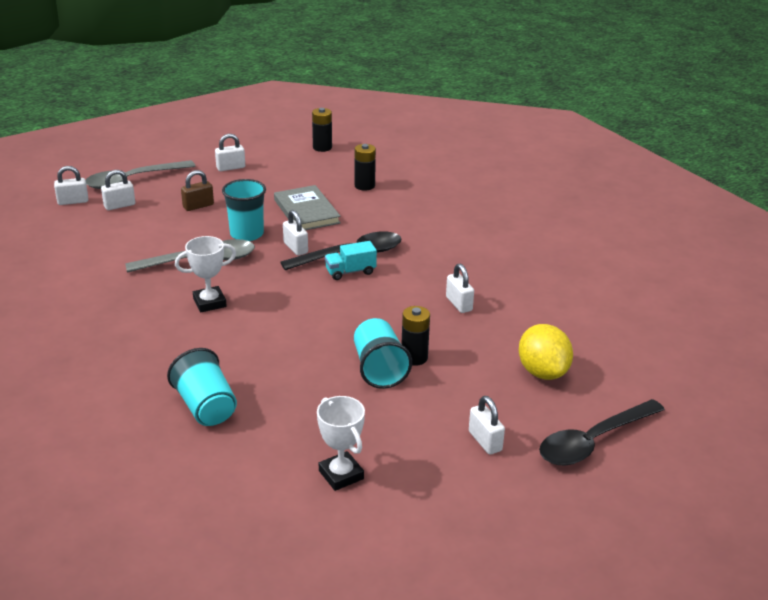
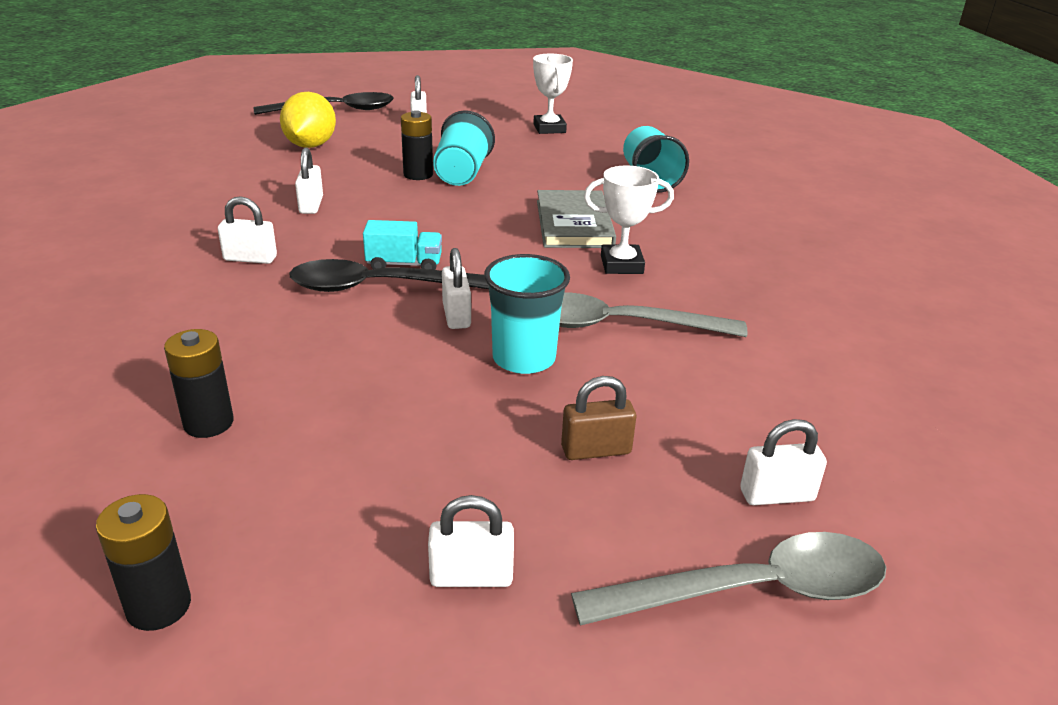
camera: 160 degrees left, 0 degrees up
(73, 201) = (898, 539): white padlock -> white padlock (250, 258)
(306, 211) = (384, 383): grey book -> grey book (574, 223)

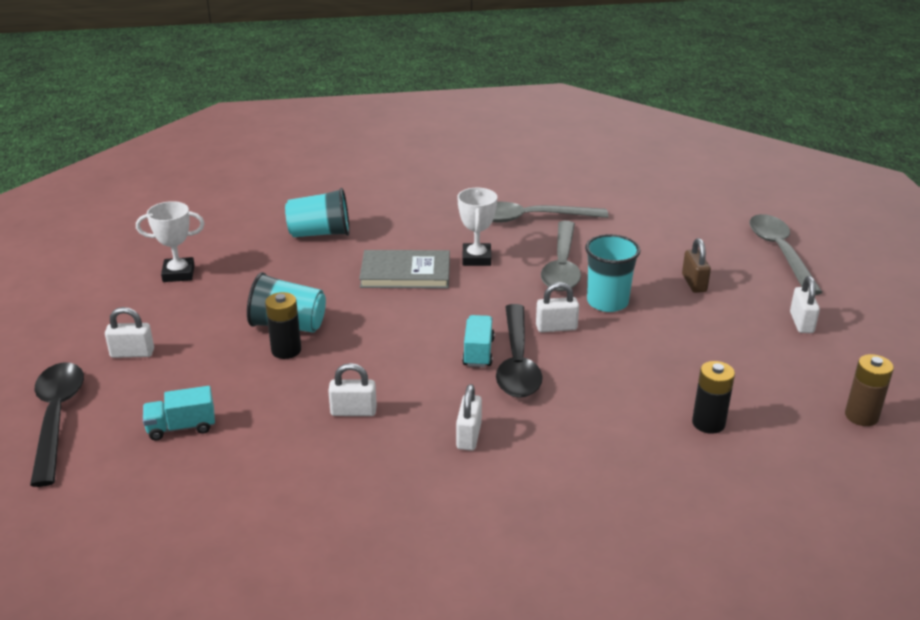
camera: 85 degrees left, 0 degrees up
(158, 606) = (861, 416): black battery -> brown battery
(310, 145) = (181, 427): yellow lemon -> turquoise truck
(753, 305) = (530, 218): none -> grey spoon
(777, 495) = (714, 238): white padlock -> none

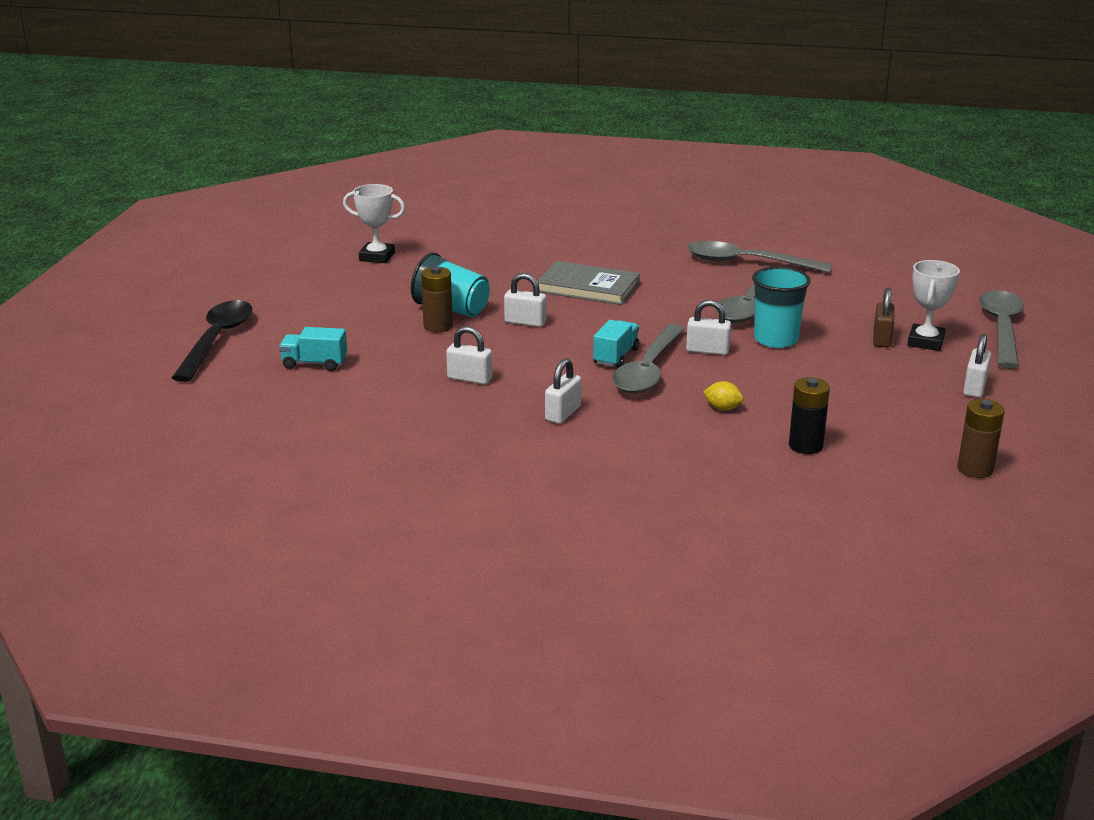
camera: 20 degrees right, 5 degrees down
(132, 353) = (303, 307): white padlock -> white padlock (525, 322)
(286, 350) = (438, 326): black battery -> brown battery
(320, 233) = (526, 245): turquoise cup -> none
(476, 258) = (667, 286): white trophy -> white trophy (925, 342)
(517, 363) = (648, 370): black spoon -> grey spoon
(610, 394) = (722, 408): none -> yellow lemon

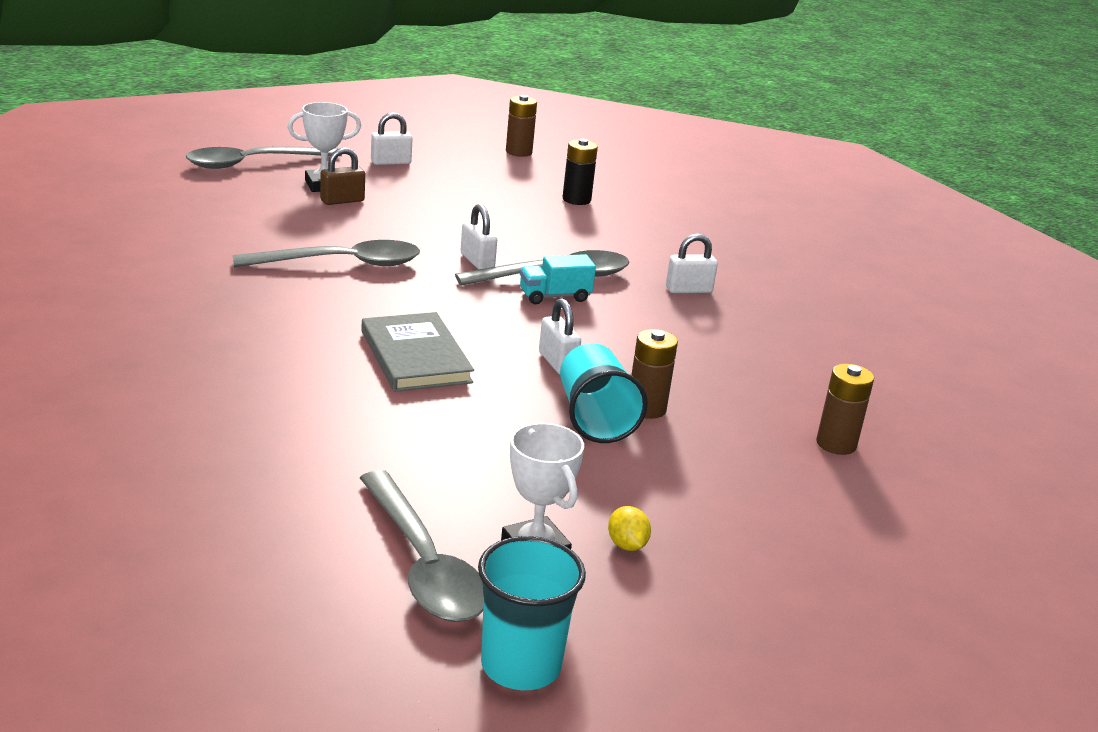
camera: 135 degrees left, 0 degrees up
(217, 340) = (916, 540): black spoon -> none
(314, 363) = (836, 444): turquoise truck -> brown battery
(469, 379) = (711, 349): white padlock -> none
(722, 408) = (570, 235): yellow lemon -> yellow lemon (626, 545)
(746, 263) = (219, 288): grey spoon -> grey spoon (423, 565)
(775, 340) = (408, 239): turquoise cup -> turquoise cup (521, 666)

